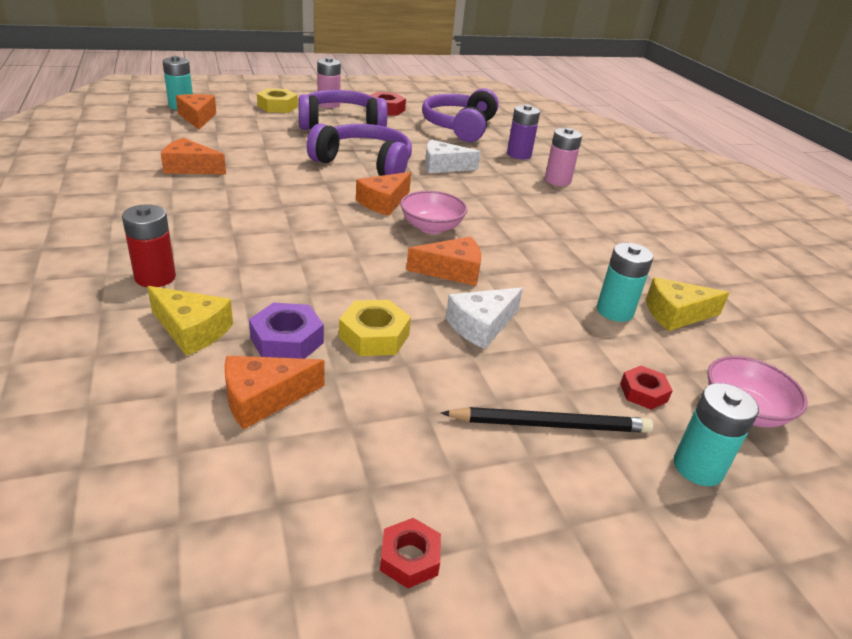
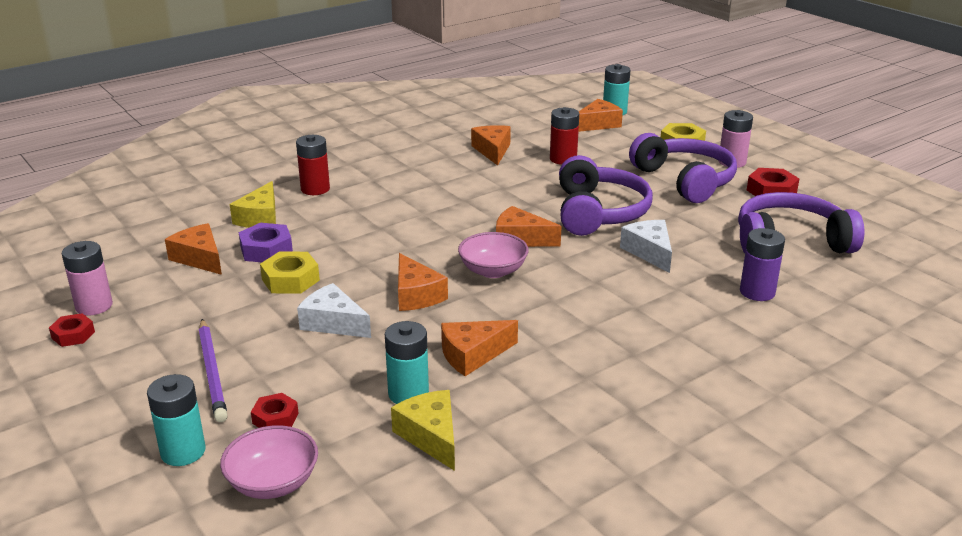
camera: 75 degrees right, 5 degrees down
(250, 148) = (563, 159): none -> red battery
(550, 424) = (212, 372): black pencil -> purple pencil
(557, 180) = (709, 328): pink battery -> pink battery (94, 306)
(563, 269) = (472, 355): none -> orange cheese

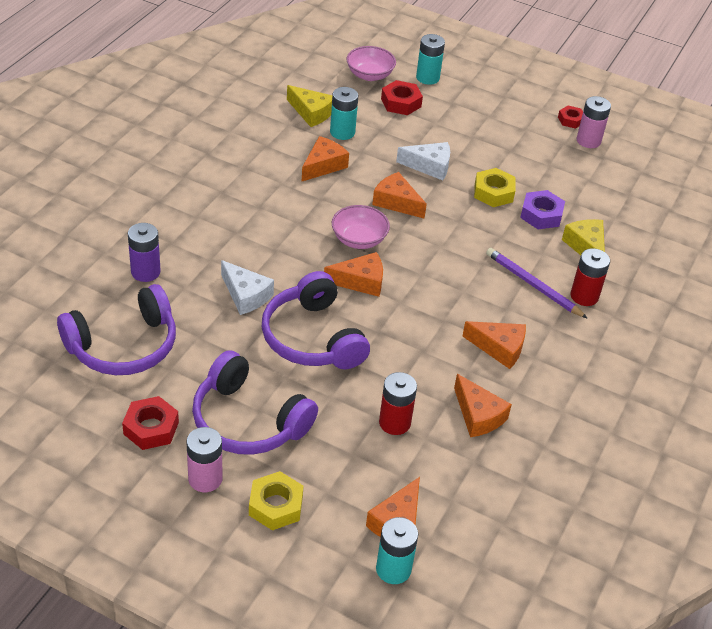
camera: 150 degrees right, 15 degrees up
(199, 258) = (577, 194): orange cheese -> orange cheese (499, 348)
(212, 372) = (463, 118): purple pencil -> purple pencil (533, 285)
(275, 418) = (401, 103): red nut -> red nut, size x1.54

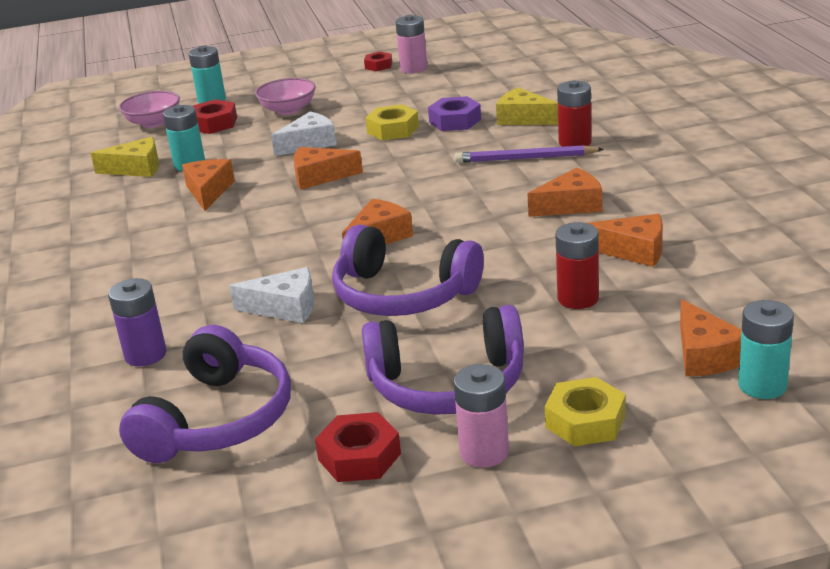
camera: 35 degrees left, 15 degrees down
(359, 239) = (328, 214): pink bowl -> pink bowl (288, 110)

